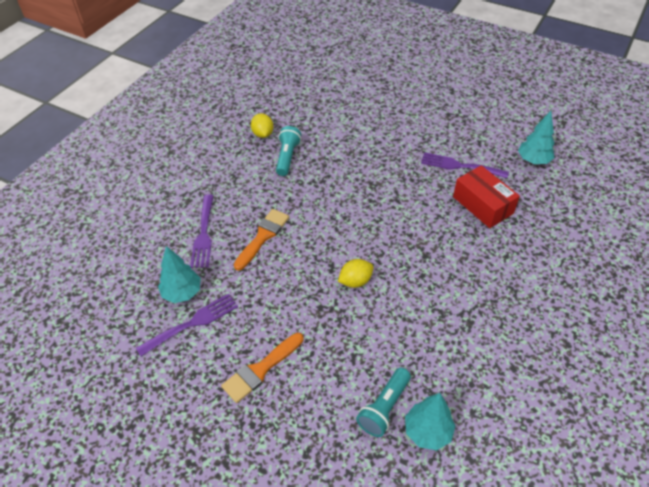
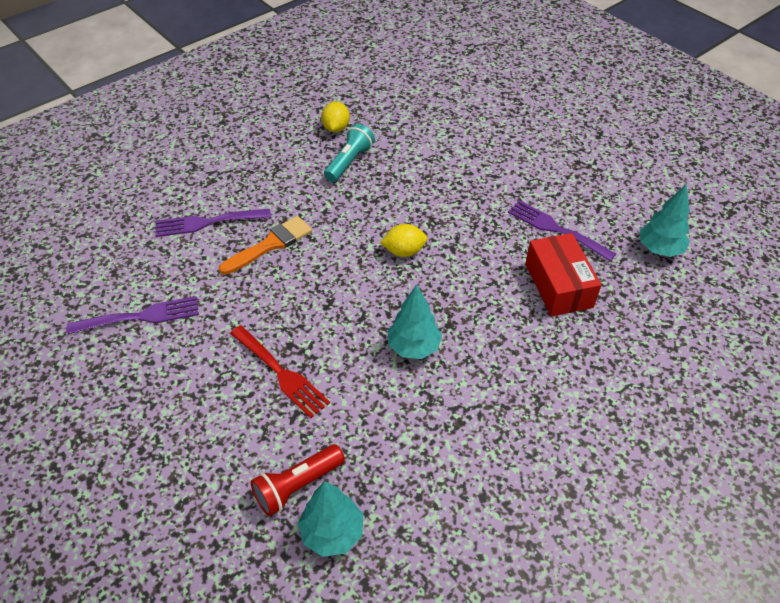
camera: 20 degrees right, 0 degrees up
(182, 293) = (149, 280): turquoise tree -> turquoise tree (414, 347)
(204, 234) = (207, 222): purple fork -> purple fork turned 60 degrees clockwise
(261, 369) = (184, 392): orange brush -> none
(326, 330) = (281, 373): none -> red fork
(355, 281) = (347, 328): yellow lemon -> yellow lemon (404, 251)
(384, 407) = (297, 485): turquoise flashlight -> red flashlight

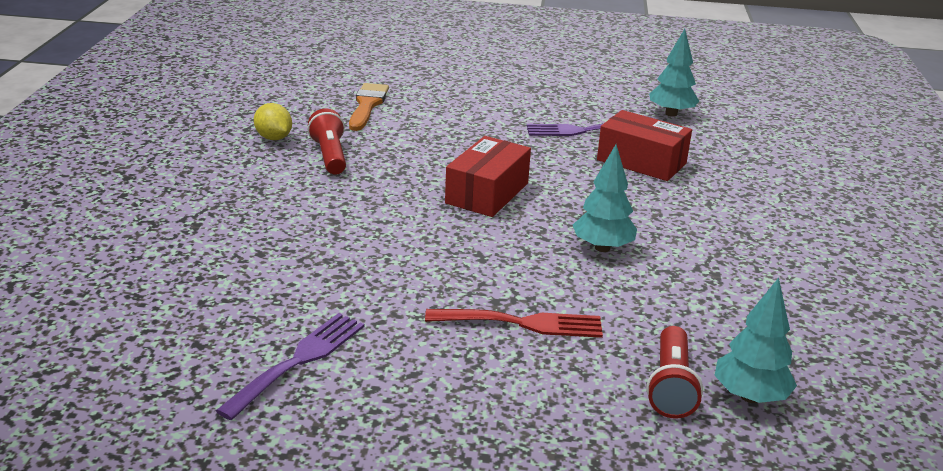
camera: 45 degrees left, 20 degrees down
(207, 222) = (249, 256): purple fork -> none
(270, 244) = (350, 242): orange brush -> orange brush (367, 105)
(349, 162) = (330, 156): turquoise flashlight -> red flashlight
(404, 251) = (487, 193): yellow lemon -> red box

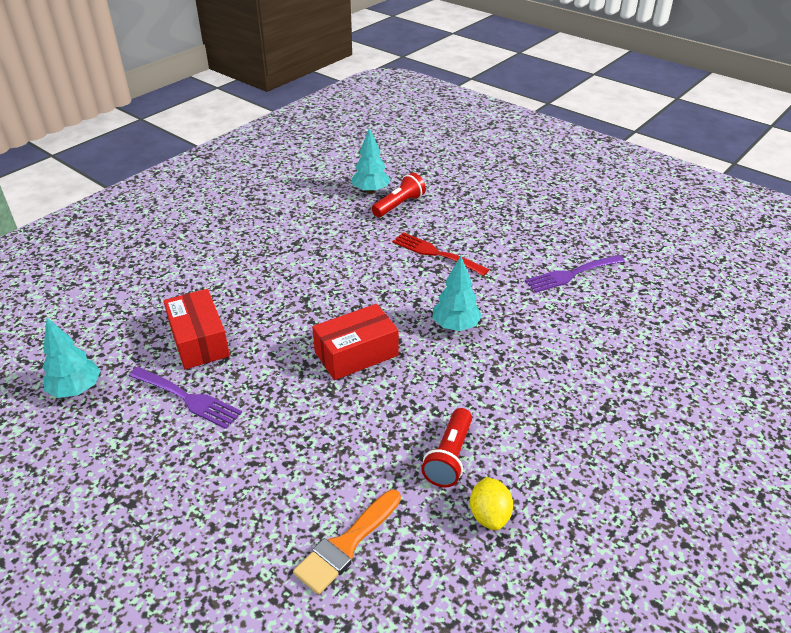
camera: 145 degrees left, 10 degrees up
(602, 248) = (334, 280): turquoise tree -> turquoise tree (455, 326)

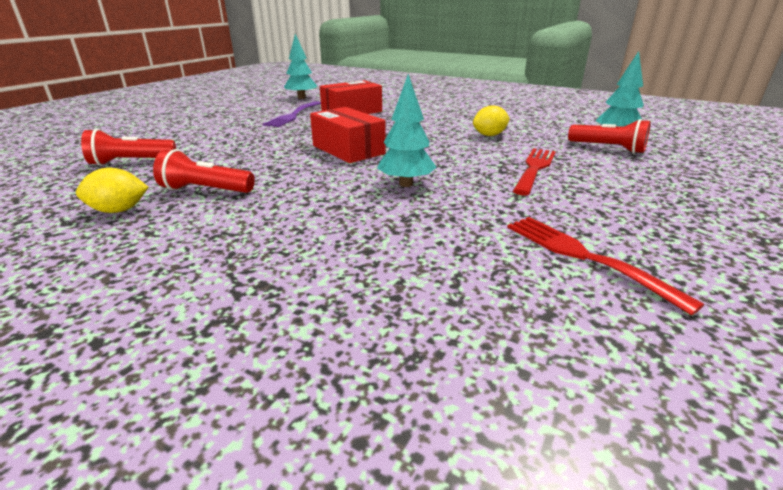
camera: 80 degrees right, 10 degrees down
(342, 255) = (489, 135): none -> yellow lemon
(346, 544) = (131, 162): orange brush -> red flashlight
(571, 274) = (583, 256): purple fork -> red fork

